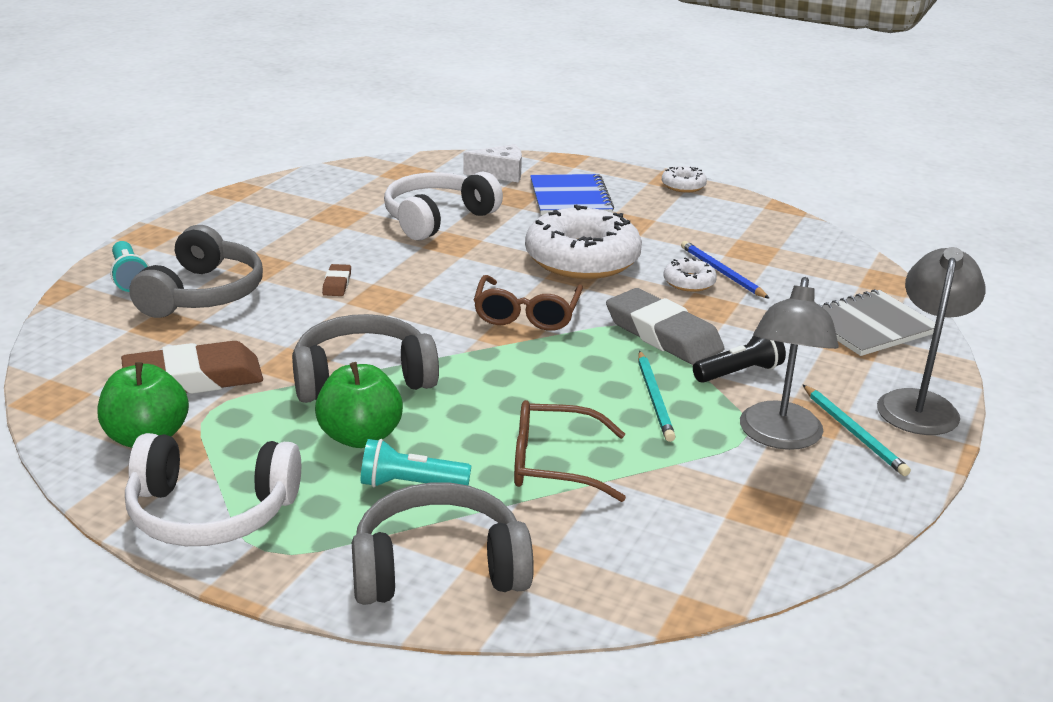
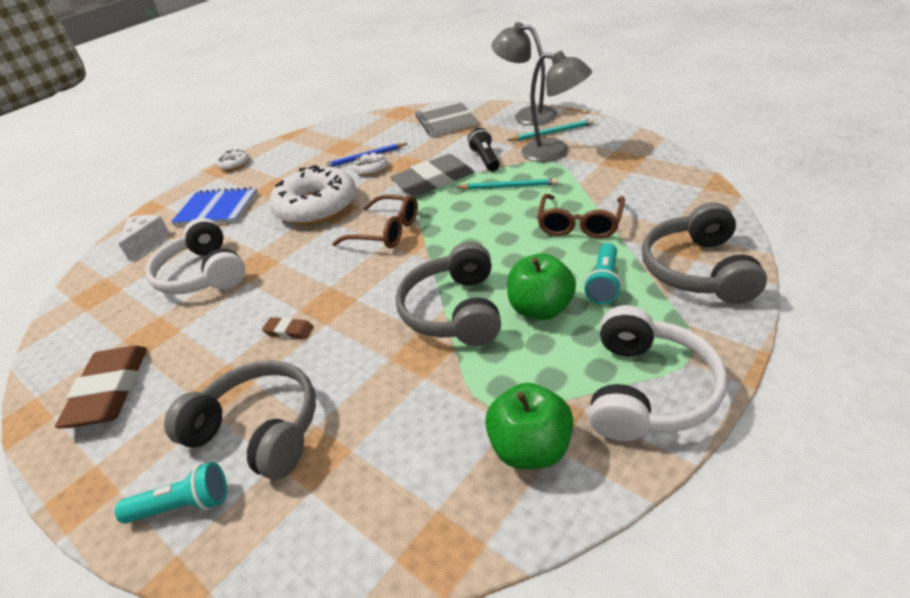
camera: 70 degrees left, 10 degrees up
(193, 379) = (429, 422): brown eraser -> brown eraser (110, 391)

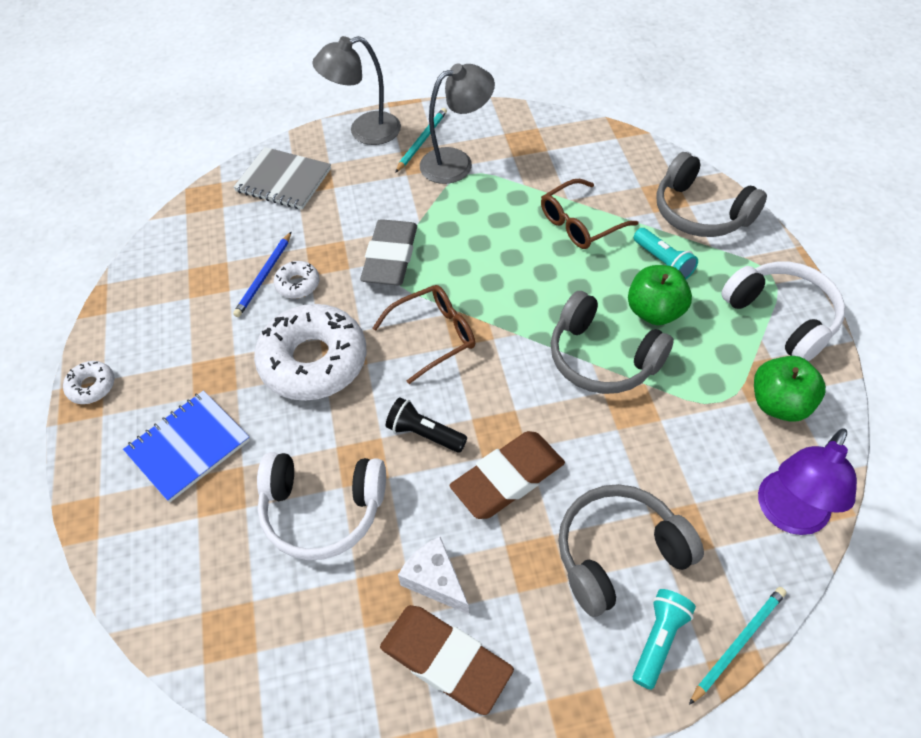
camera: 55 degrees left, 15 degrees up
(146, 241) = (166, 543): white cheese -> white cheese (435, 580)
(289, 331) = (508, 478): brown eraser -> brown eraser, size x2.21
(392, 532) = (788, 515): none -> purple lamp
(485, 159) = (403, 205): black flashlight -> black flashlight (424, 434)
(509, 187) = (471, 222): turquoise pencil -> turquoise pencil (738, 643)
(580, 224) = (580, 224): brown glasses -> brown glasses turned 90 degrees clockwise

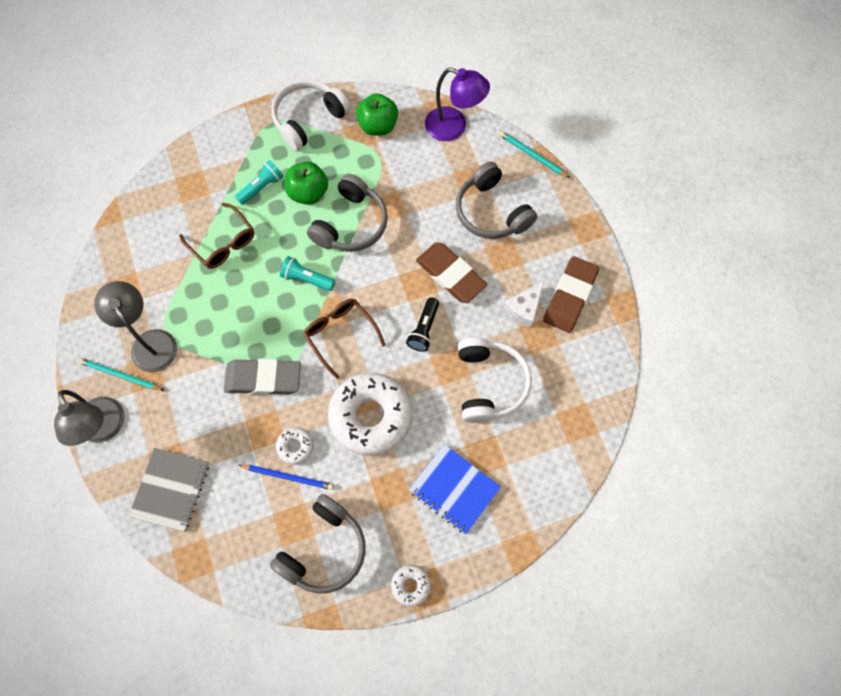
camera: 100 degrees left, 15 degrees up
(659, 640) = (538, 192): turquoise flashlight -> turquoise flashlight (307, 279)
(700, 212) = (210, 163): grey headphones -> grey headphones (324, 550)

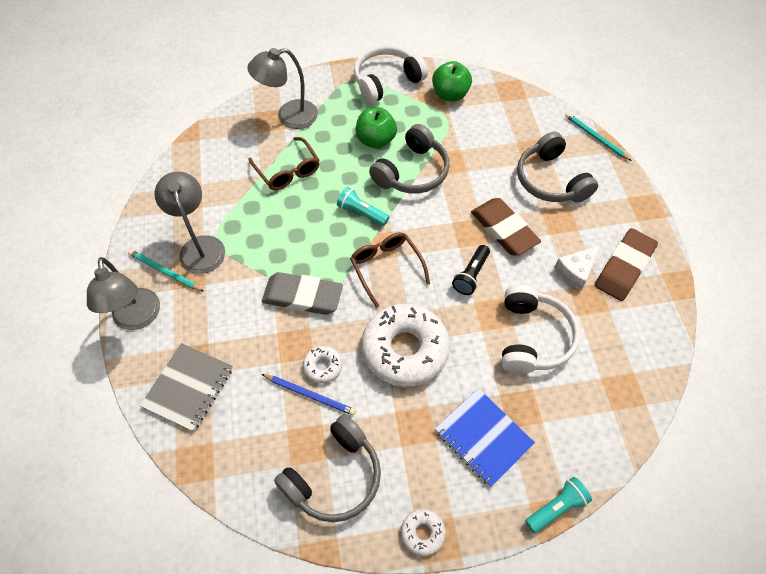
camera: 10 degrees right, 10 degrees down
(212, 178) = (289, 116): none -> grey lamp
(261, 187) = (333, 130): turquoise flashlight -> turquoise flashlight (556, 507)
(454, 127) = (522, 105): purple lamp -> none

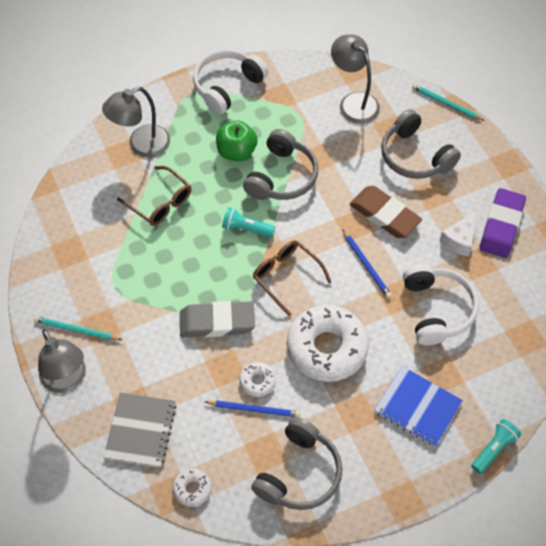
camera: 15 degrees left, 0 degrees up
(200, 246) = (101, 297): grey lamp -> grey lamp (353, 102)
(422, 533) = (388, 499): white donut -> white donut (192, 489)
(450, 94) = (295, 88): green apple -> none
(471, 275) = (366, 265): black flashlight -> blue pencil
(624, 267) = (501, 226): brown eraser -> purple eraser

